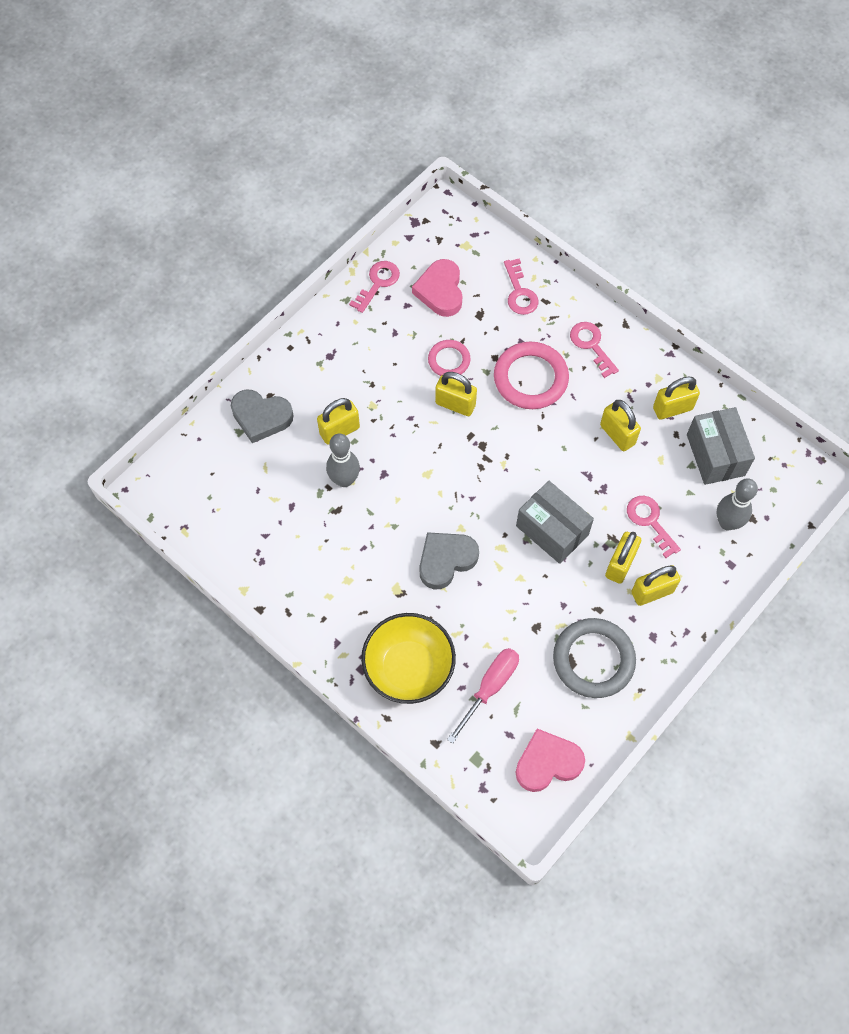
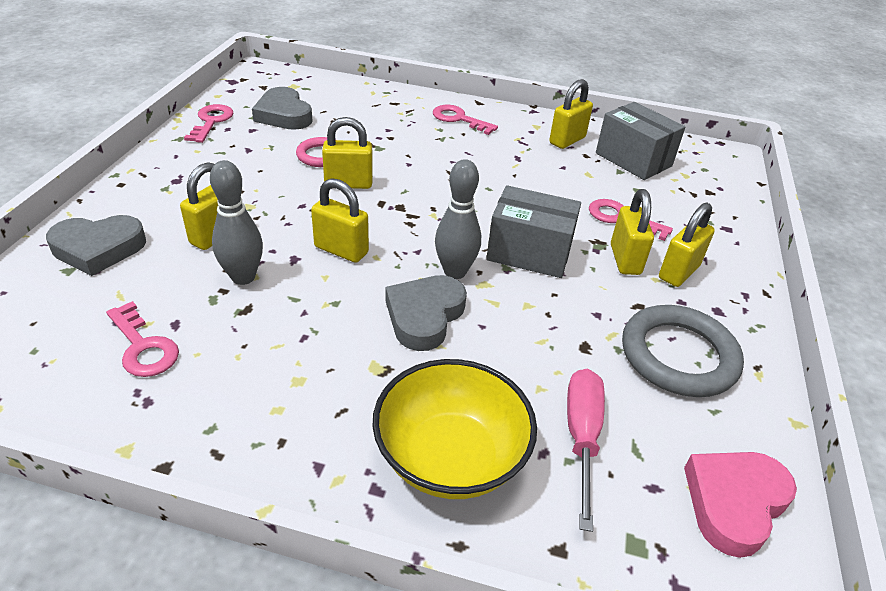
camera: 30 degrees left, 25 degrees down
(440, 291) = (284, 115): pink heart -> grey heart
(519, 292) = (365, 102): pink key -> pink key (143, 346)
(530, 378) = (416, 150): pink ring -> none
(617, 434) = (533, 167): yellow padlock -> yellow padlock (341, 250)
(727, 523) = (691, 200): grey bowling pin -> grey bowling pin (455, 272)

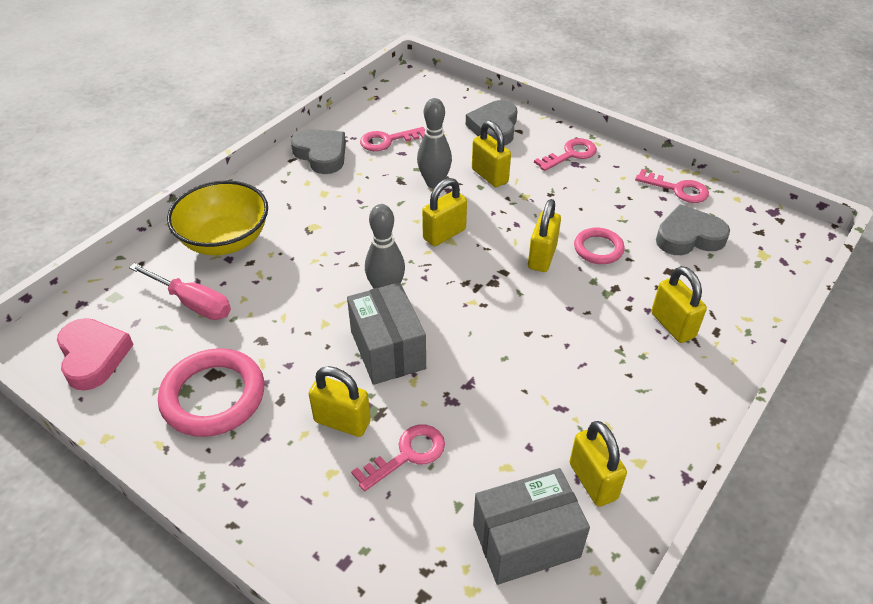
camera: 115 degrees right, 5 degrees up
(424, 316) = (346, 260): grey heart -> grey heart (321, 154)
(459, 119) = (666, 381): pink key -> pink key (570, 154)
(529, 252) = (387, 350): grey box -> grey box turned 60 degrees counterclockwise
(678, 272) = (302, 459): yellow padlock -> yellow padlock (672, 325)
(678, 356) = (213, 396): grey ring -> pink ring

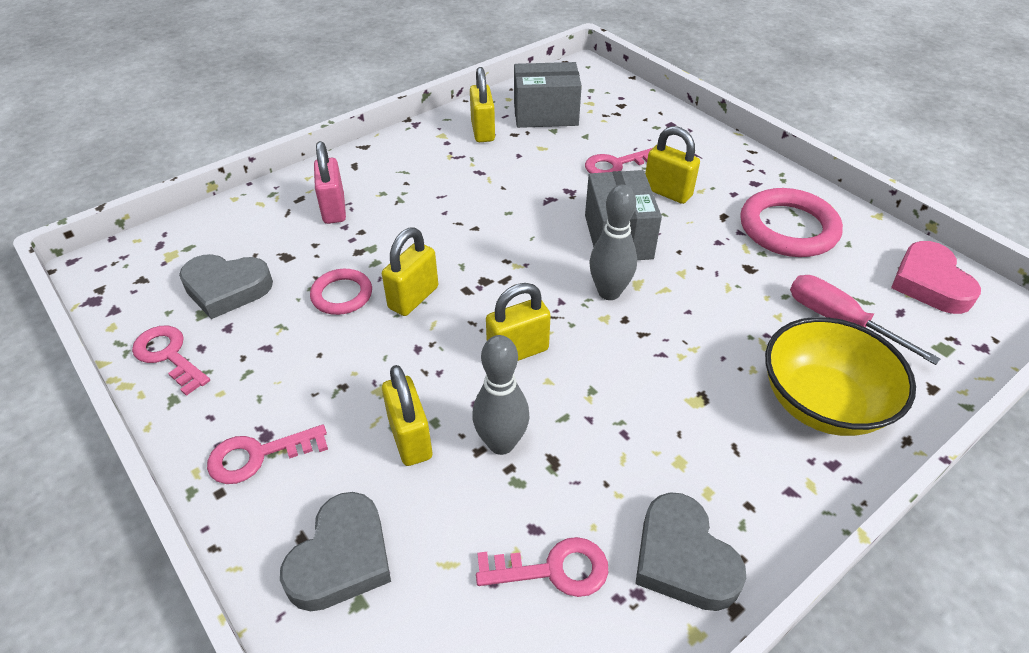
camera: 165 degrees left, 0 degrees up
(672, 325) = (334, 209): yellow padlock -> pink padlock

